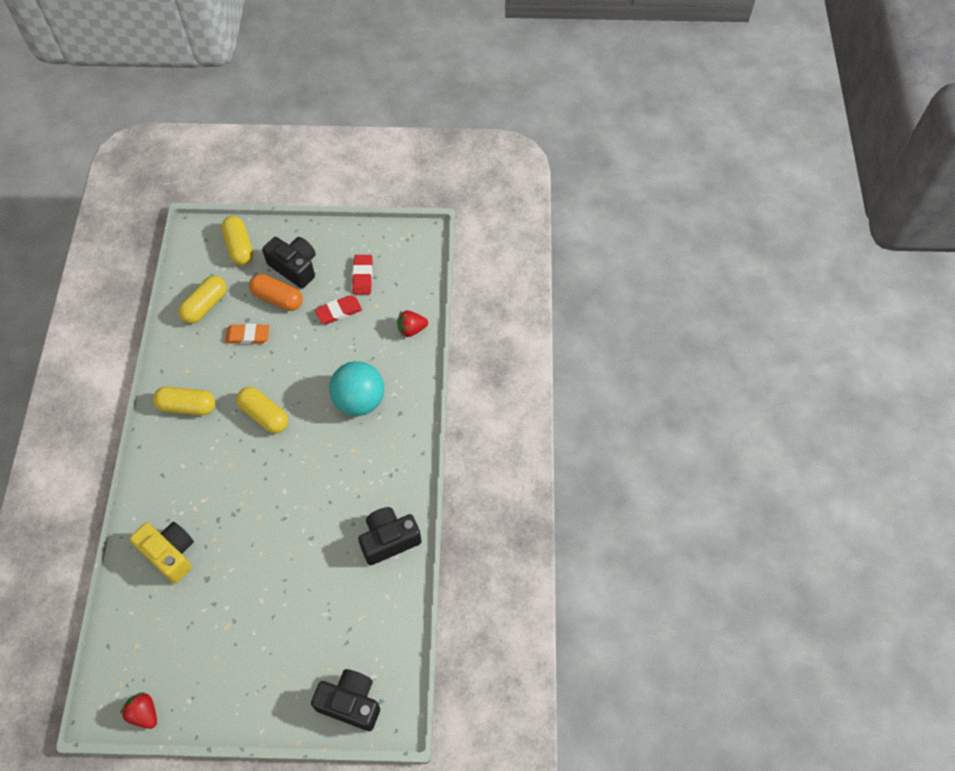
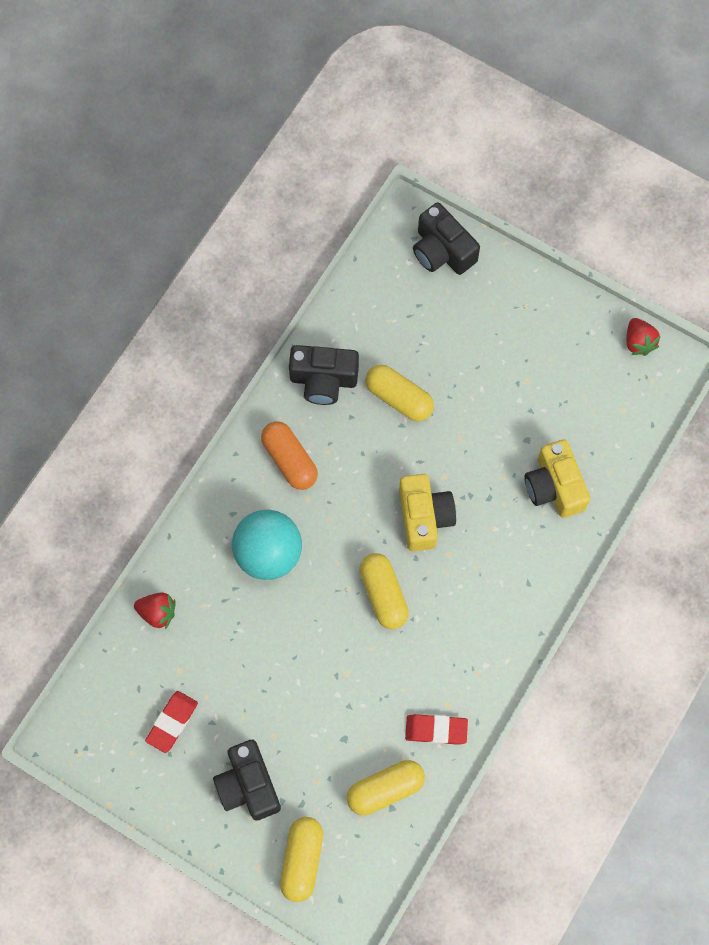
camera: 150 degrees left, 10 degrees up
(187, 406) = (466, 655): yellow capsule -> yellow capsule (399, 398)
(248, 336) = (353, 714): orange eraser -> none
(260, 481) = (424, 517): none -> yellow camera
(277, 298) = (292, 749): orange capsule -> orange capsule (289, 460)
(338, 311) = (228, 687): red eraser -> red eraser (436, 730)

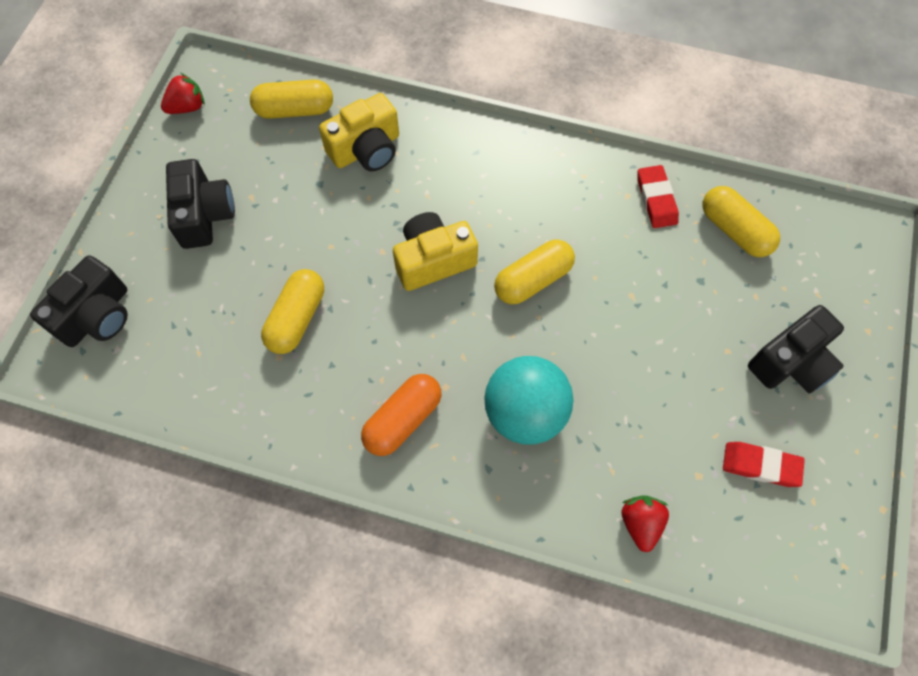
camera: 105 degrees left, 5 degrees down
(302, 860) = (840, 289): yellow capsule -> yellow capsule (295, 110)
(323, 380) = (290, 408): black camera -> black camera (204, 215)

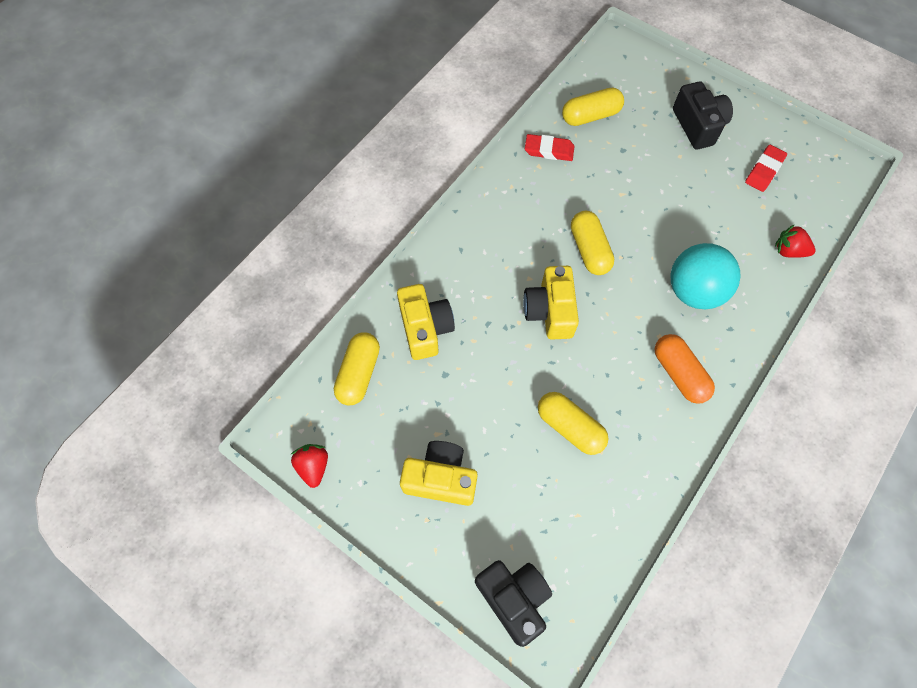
camera: 70 degrees left, 0 degrees up
(204, 215) = (441, 478): black camera -> yellow camera

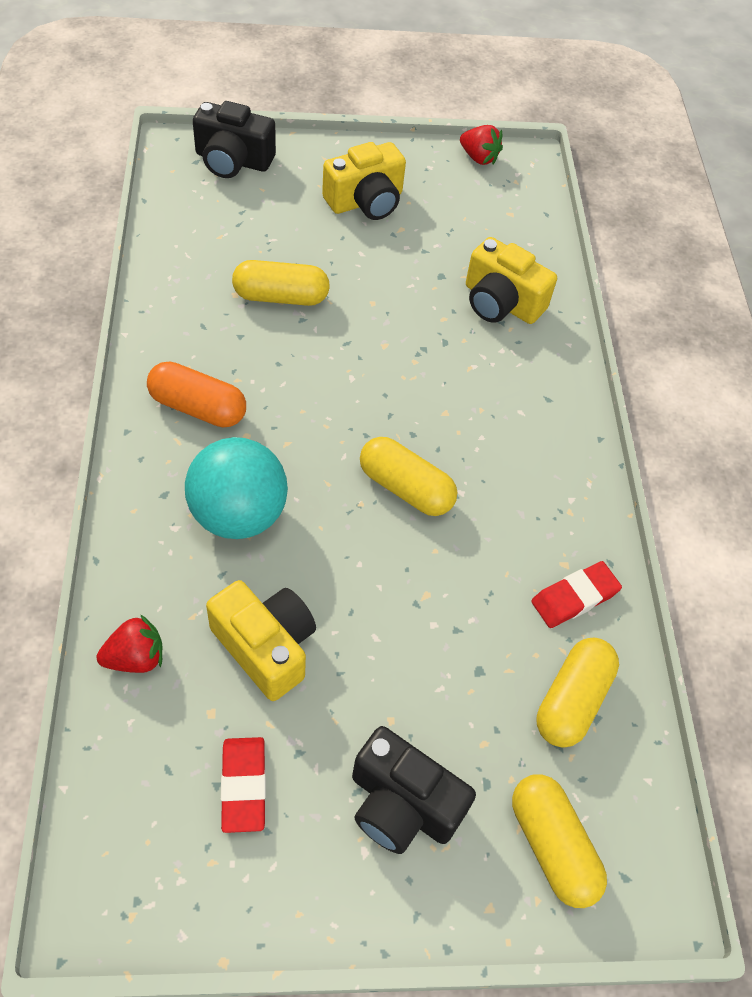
camera: 135 degrees right, 10 degrees down
(359, 373) = (518, 235): yellow capsule -> yellow capsule (552, 846)
(550, 311) = (391, 391): yellow camera -> yellow camera (265, 647)

